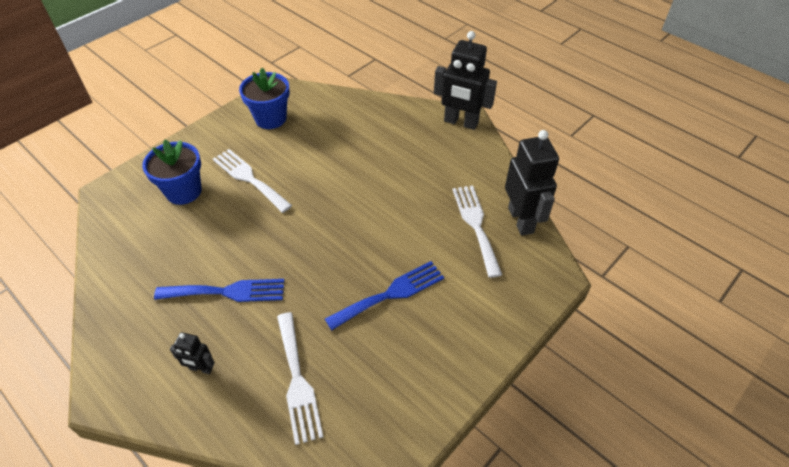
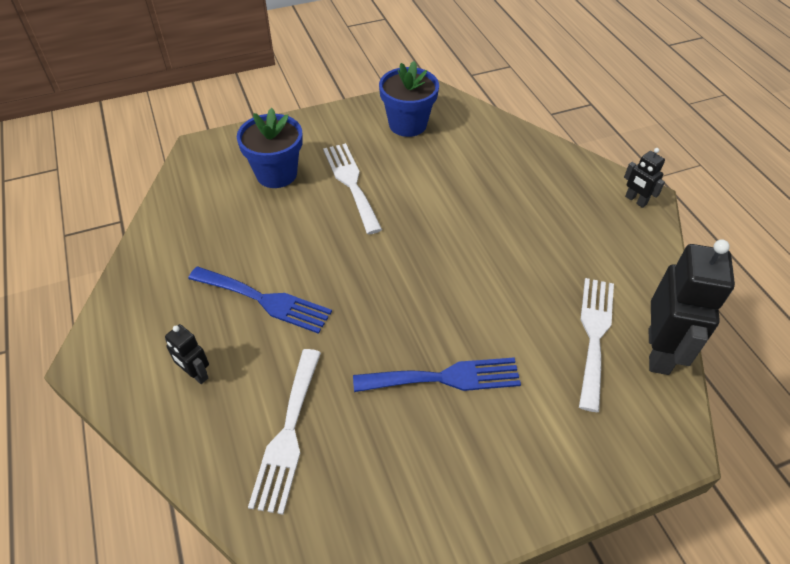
camera: 25 degrees right, 0 degrees up
(460, 122) = (635, 200): black robot -> black robot, size x0.49

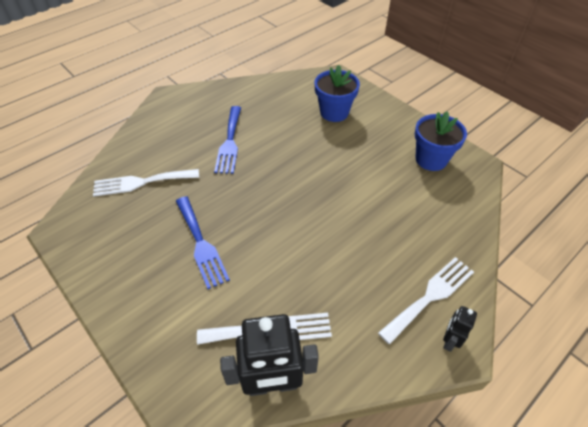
camera: 70 degrees right, 0 degrees up
(196, 374) = (170, 134): black robot -> none
(351, 183) = (348, 148): white fork -> white fork (430, 296)

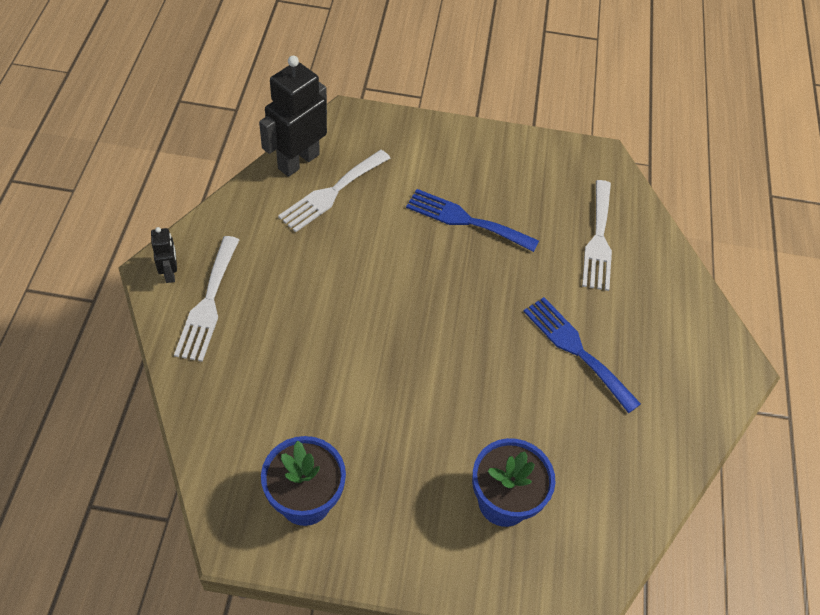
camera: 135 degrees right, 5 degrees up
(141, 182) = (598, 240): white fork -> white fork turned 150 degrees clockwise

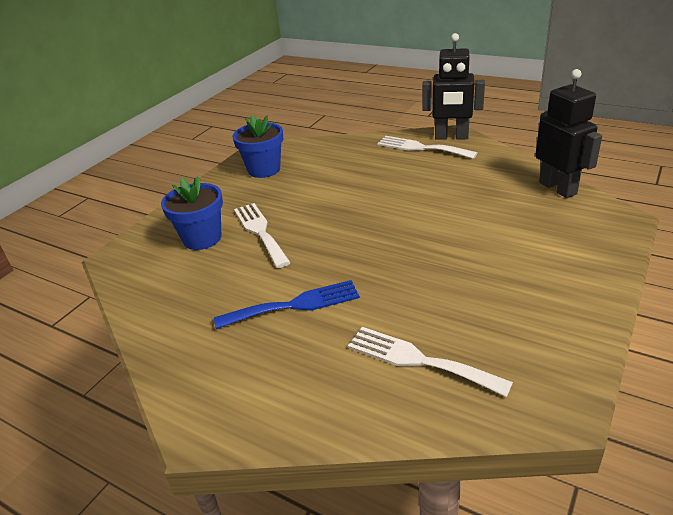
camera: 120 degrees right, 20 degrees down
(170, 273) = (451, 137): black robot -> black robot, size x2.04
(332, 193) = (518, 200): white fork -> white fork (260, 232)
(465, 220) = (470, 267): blue fork -> none

